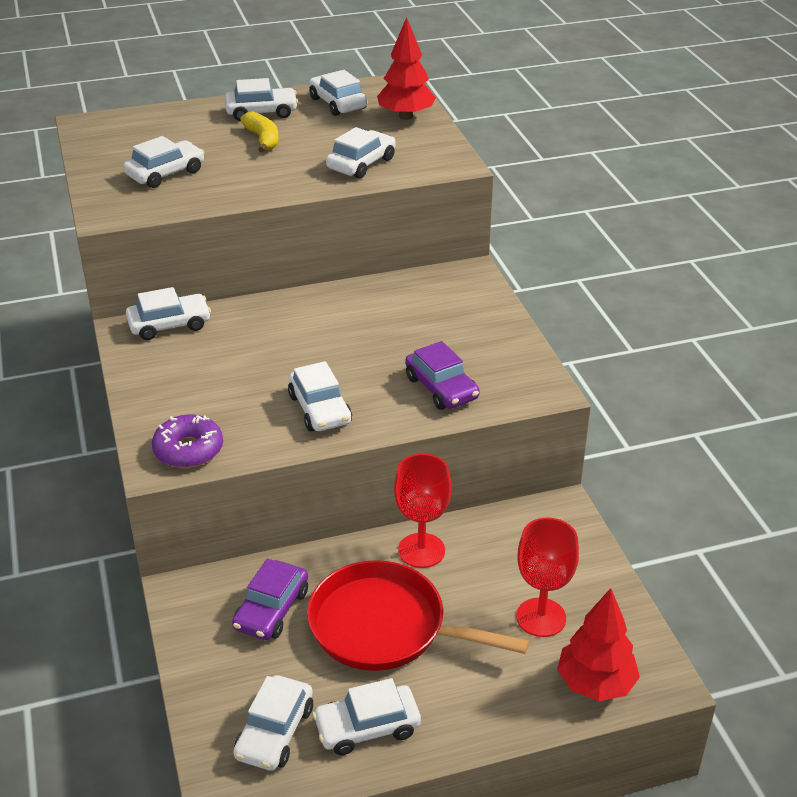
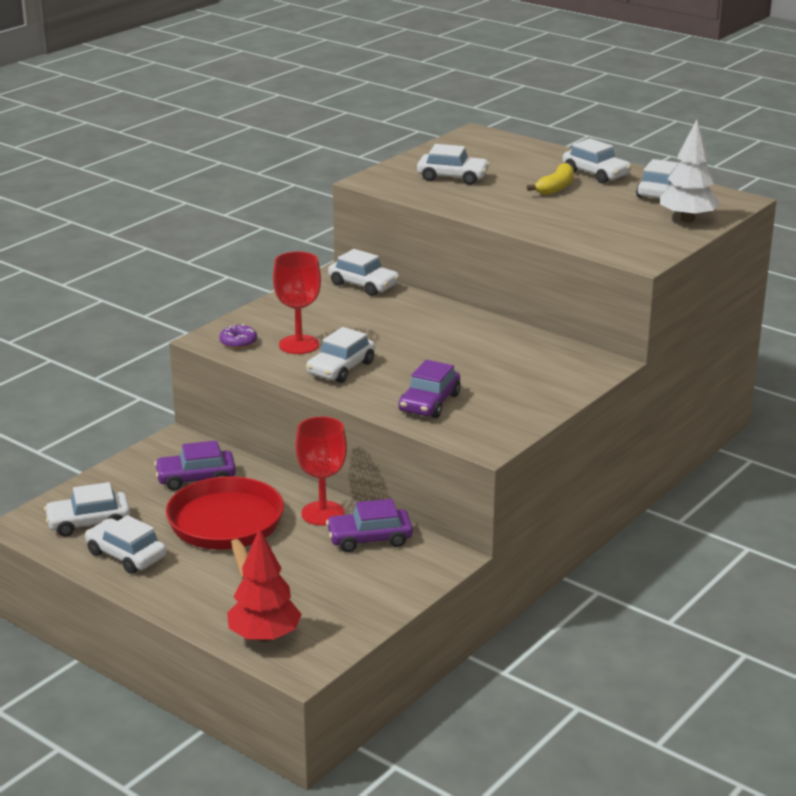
camera: 55 degrees right, 10 degrees down
(188, 450) = (238, 342): purple donut -> purple donut, size x0.65
(361, 164) = (580, 229): white car -> none
(406, 116) = (687, 219): red tree -> white tree
(491, 540) = (369, 538): none -> purple car
(541, 617) = (309, 589): red goblet -> red goblet (299, 345)

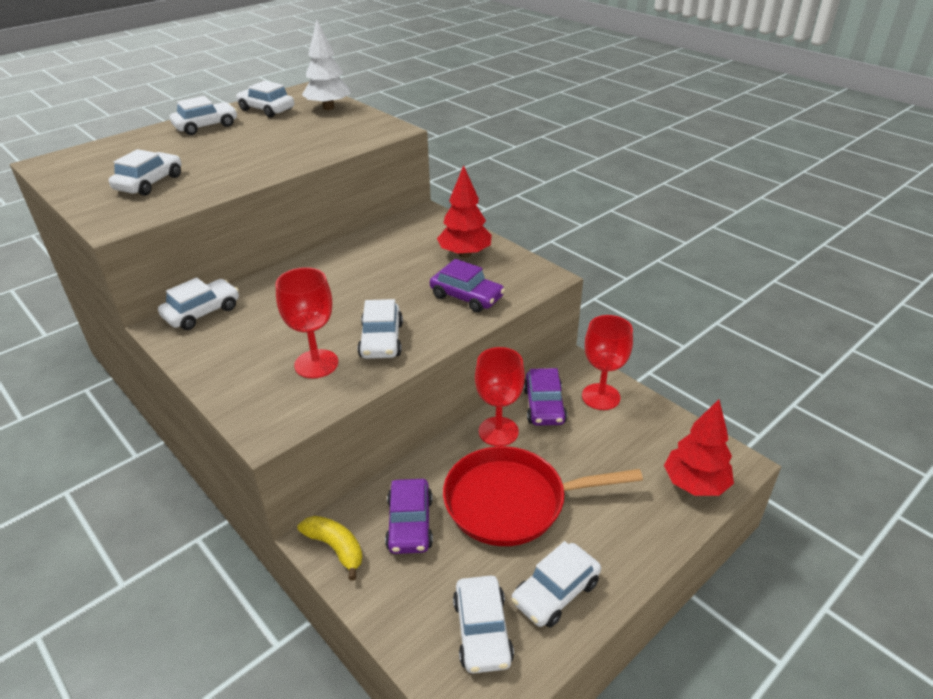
camera: 80 degrees left, 10 degrees up
(238, 342) = (287, 408): purple donut -> none
(341, 368) = (381, 340): white car -> white car turned 45 degrees clockwise
(395, 575) = (601, 397): none -> red goblet
(518, 395) = (465, 254): none -> red tree
(556, 188) = (221, 143): yellow banana -> yellow banana (336, 548)

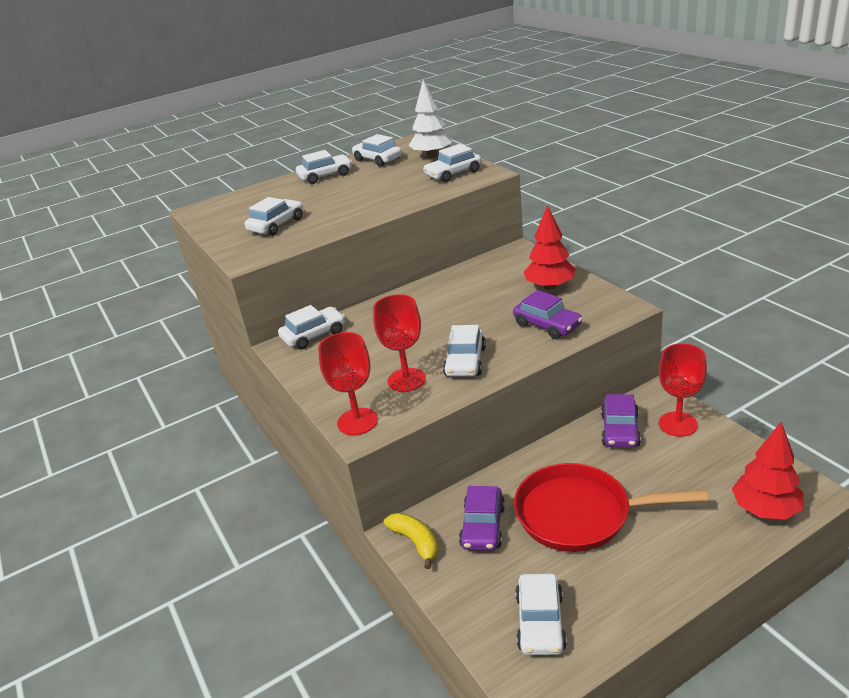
camera: 15 degrees right, 5 degrees down
(498, 431) = (573, 451): red goblet -> red goblet (357, 421)
(555, 592) = (612, 595): white car -> white car (453, 174)

